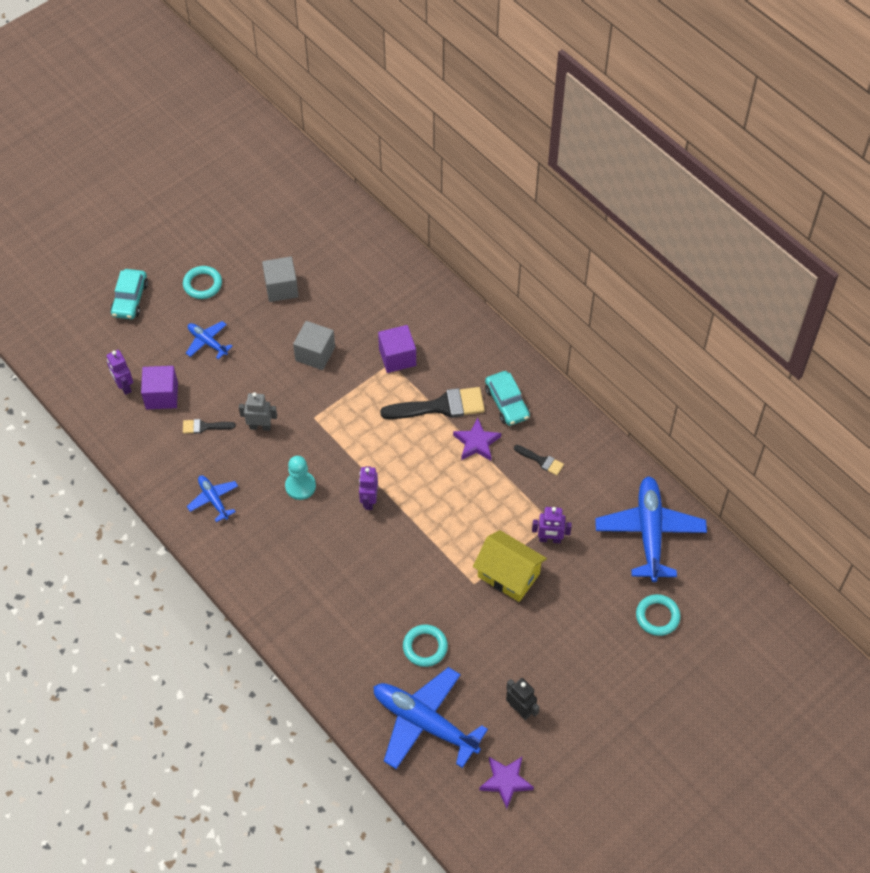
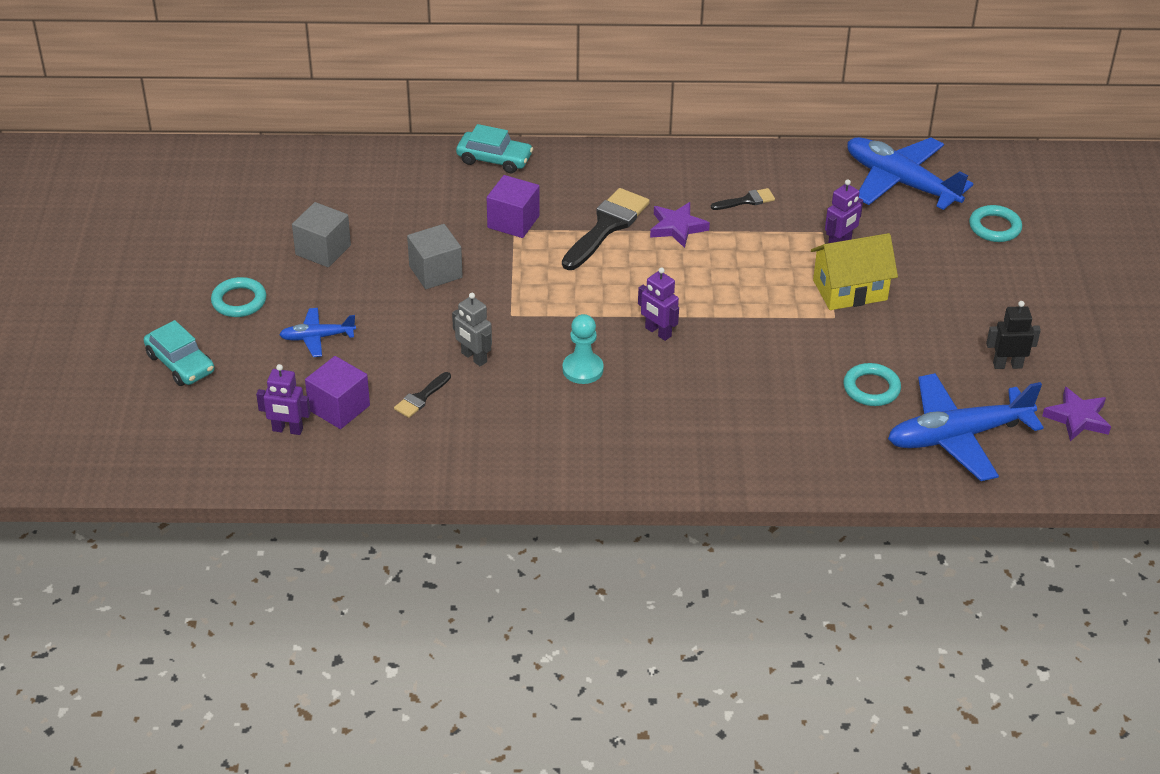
camera: 50 degrees left, 15 degrees down
(213, 499) = (521, 441): blue plane -> none
(260, 426) = (473, 358): grey robot -> grey robot turned 90 degrees counterclockwise
(507, 403) = (656, 185): turquoise car -> turquoise car (494, 159)

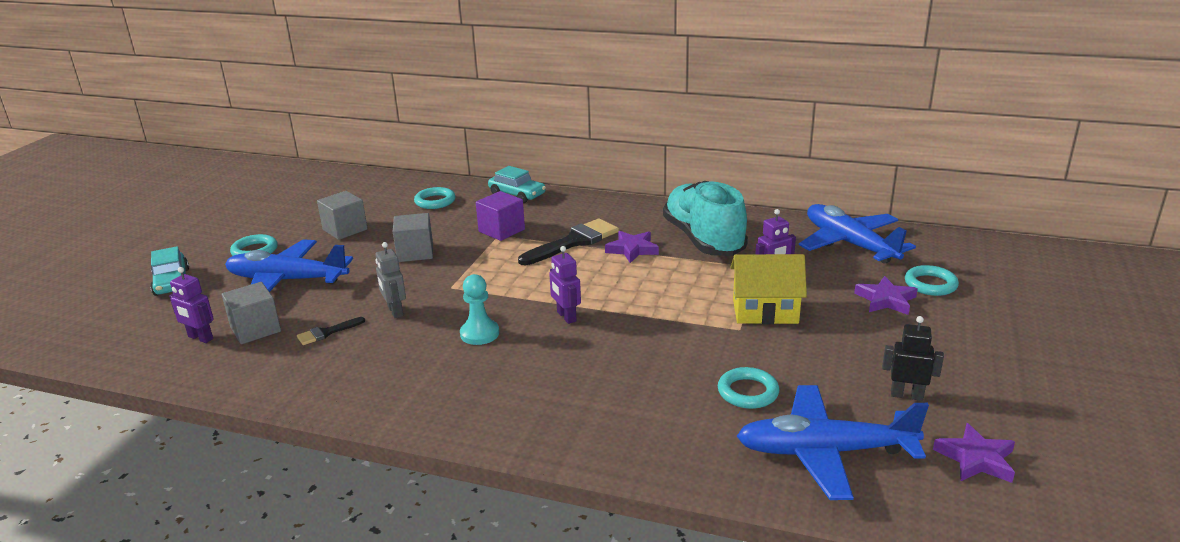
camera: 20 degrees right, 15 degrees down
(317, 337) = (287, 280): blue plane -> blue plane, size x1.99
(339, 408) = (255, 329): purple cube -> grey cube
(400, 186) = (435, 201): none -> turquoise ring
(746, 200) = (703, 240): black brush -> turquoise shoe
(958, 255) = (886, 300): none -> purple star

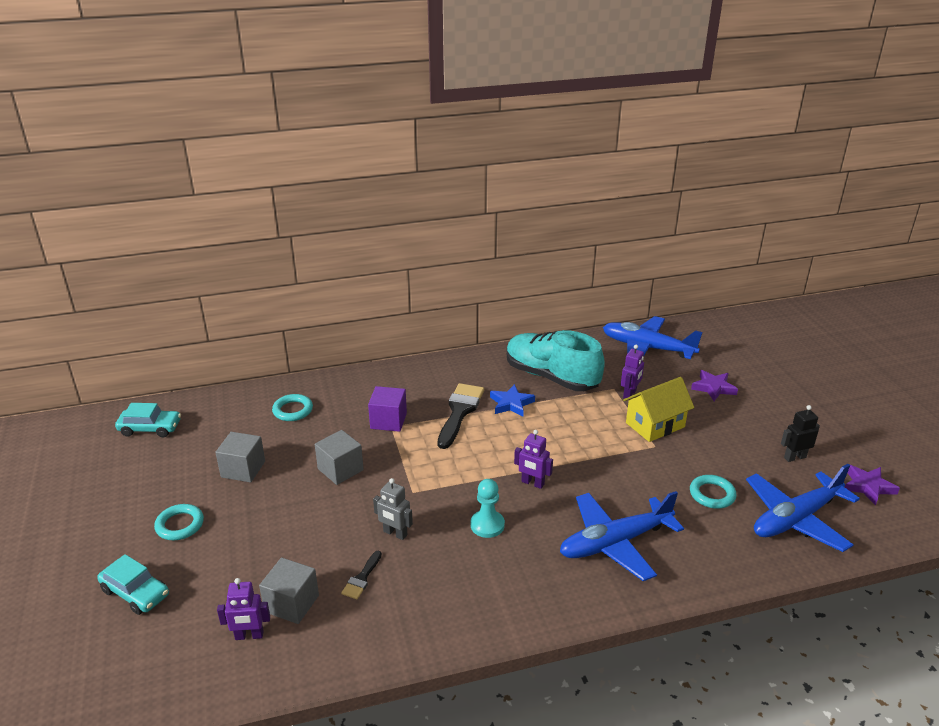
camera: 35 degrees left, 5 degrees up
(287, 280) = (256, 543): blue plane -> blue plane (614, 543)
(517, 194) = (358, 379): turquoise car -> turquoise car (150, 428)
(632, 249) = (511, 403): purple star -> blue star
(930, 284) = (725, 365): turquoise ring -> none

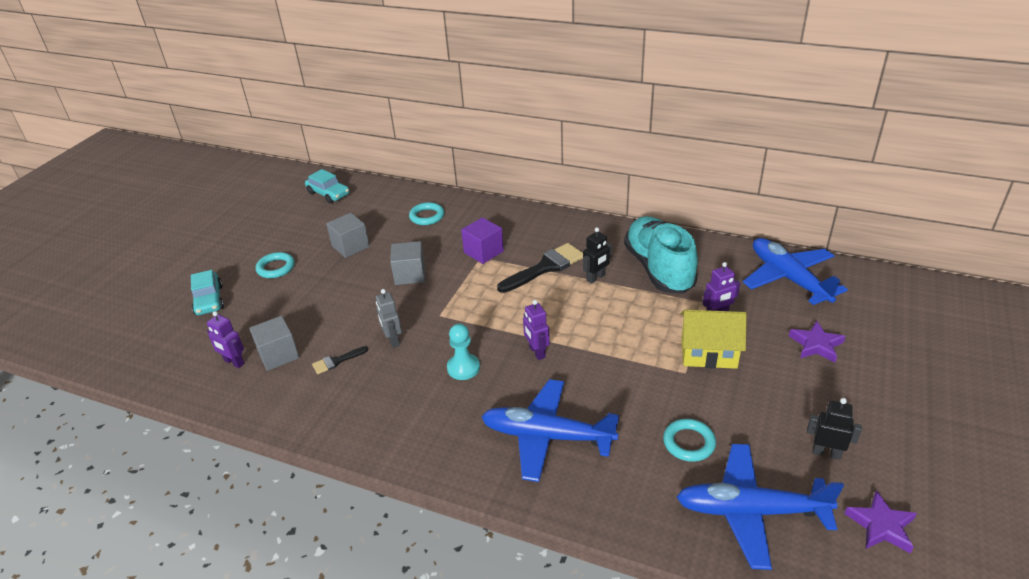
camera: 40 degrees right, 5 degrees up
(511, 403) = (596, 278): blue star -> black robot

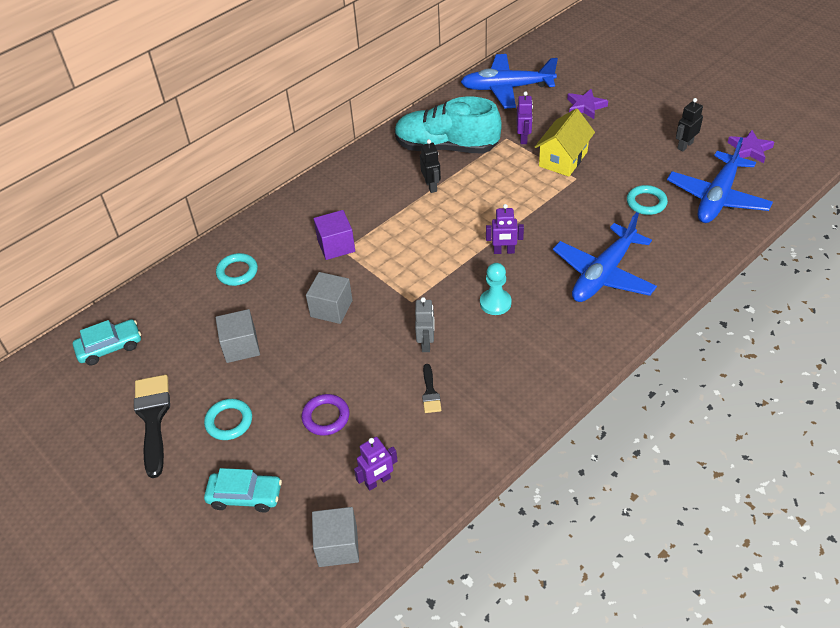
camera: 65 degrees left, 10 degrees up
(278, 355) = (390, 440): grey cube -> grey cube (338, 546)
(293, 312) = (326, 417): none -> purple ring
(393, 340) = (426, 343): grey robot -> grey robot turned 90 degrees counterclockwise
(545, 267) = (393, 212): black brush -> black brush (153, 418)

